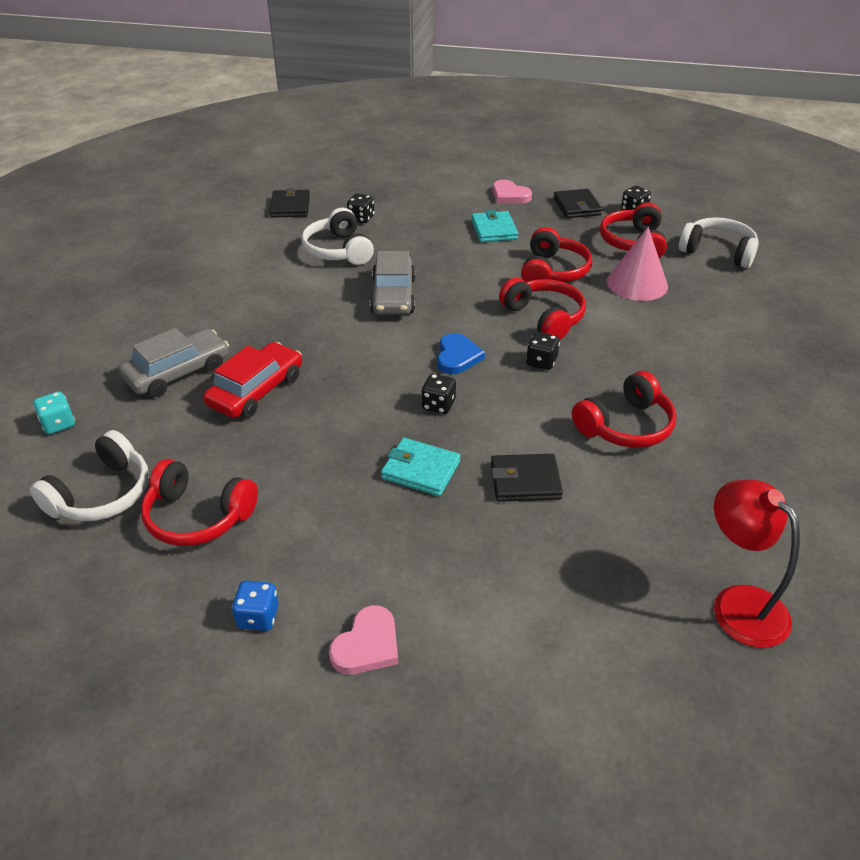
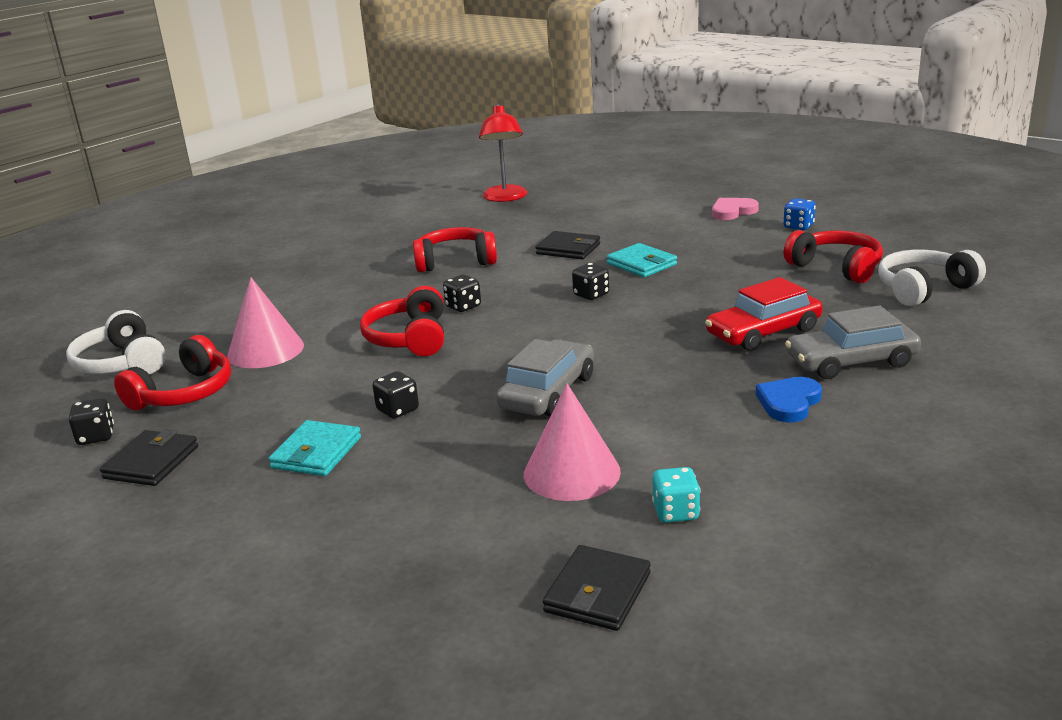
camera: 150 degrees left, 15 degrees down
(58, 424) = (987, 340): turquoise dice -> turquoise dice (676, 512)
(338, 250) = (571, 472): white headphones -> pink cone
(361, 218) = (488, 527): black dice -> black dice (397, 410)
(457, 357) = (537, 323): blue heart -> blue heart (789, 402)
(509, 195) = (206, 510): pink heart -> none
(553, 271) = (329, 380): red headphones -> none

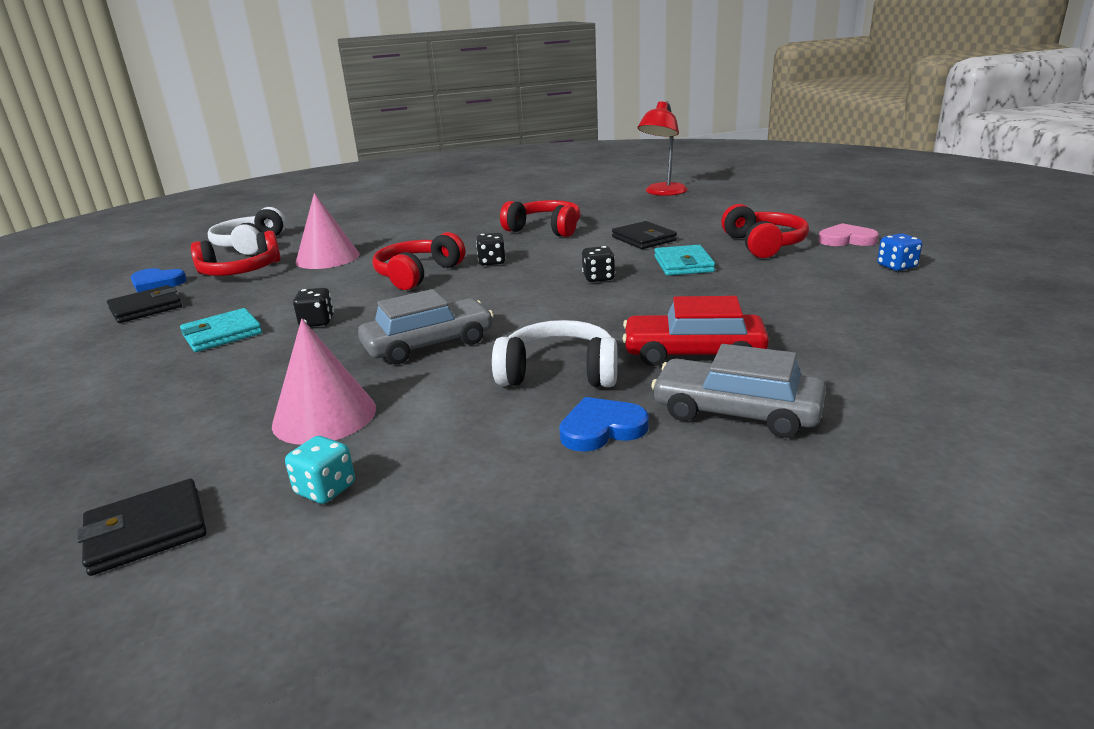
camera: 35 degrees right, 0 degrees up
(96, 437) = (157, 283): black dice -> blue heart
(836, 267) = (876, 314): red headphones -> red headphones (763, 244)
(924, 289) = (952, 363): white headphones -> white headphones (559, 373)

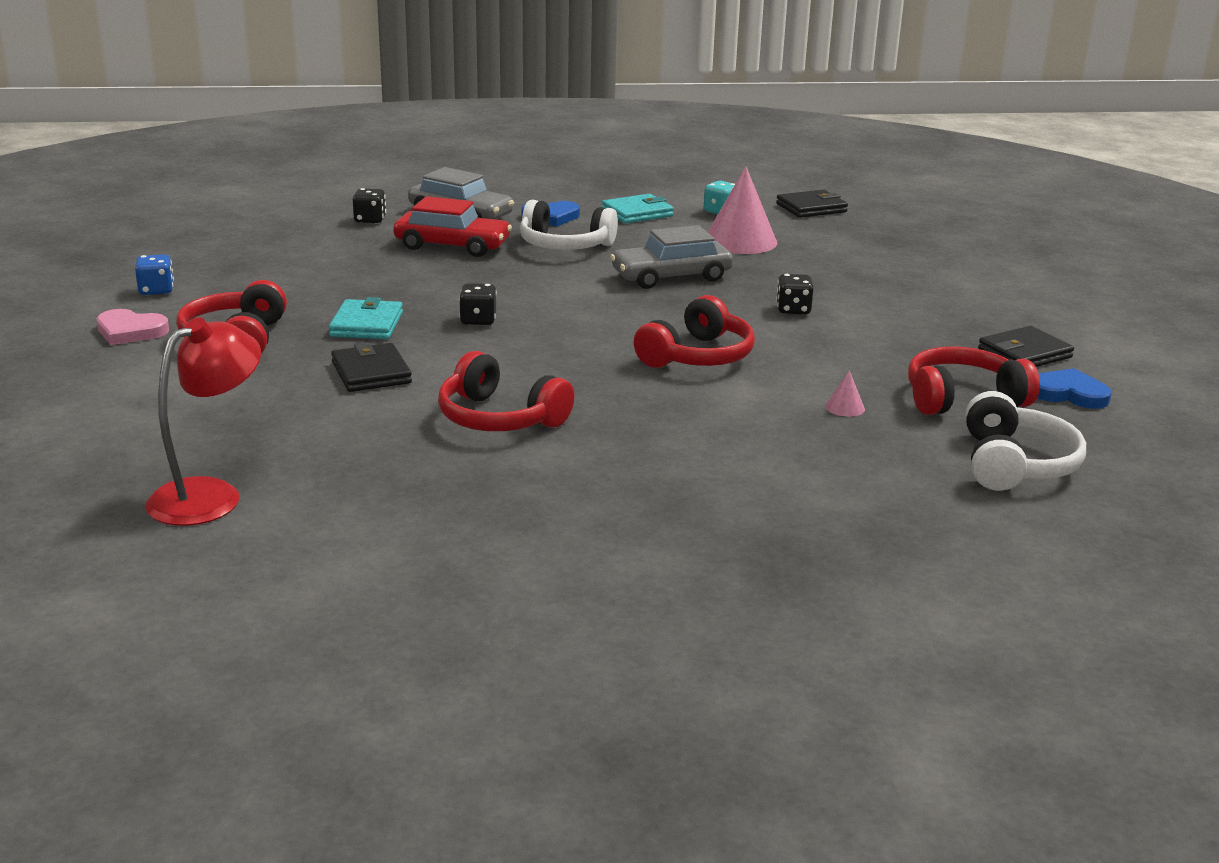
camera: 175 degrees left, 0 degrees up
(222, 334) = (887, 309): turquoise wallet -> turquoise wallet (637, 213)
(327, 258) = (845, 407): pink cone -> pink cone, size x0.41
(492, 262) = (598, 362): black dice -> black dice (370, 220)

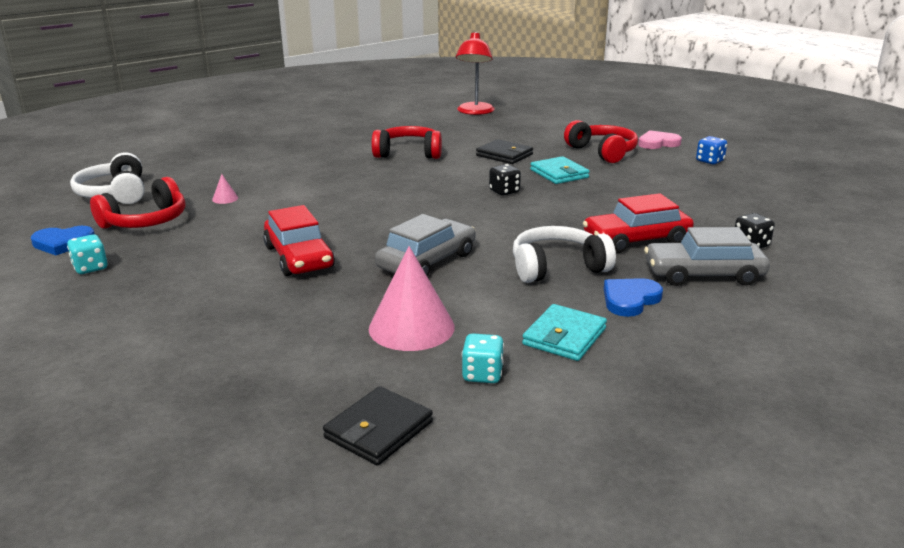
camera: 150 degrees right, 0 degrees up
(698, 356) = (339, 205): red headphones -> none
(793, 310) = (299, 257): black dice -> red car
(1024, 353) = (90, 268): black wallet -> turquoise dice

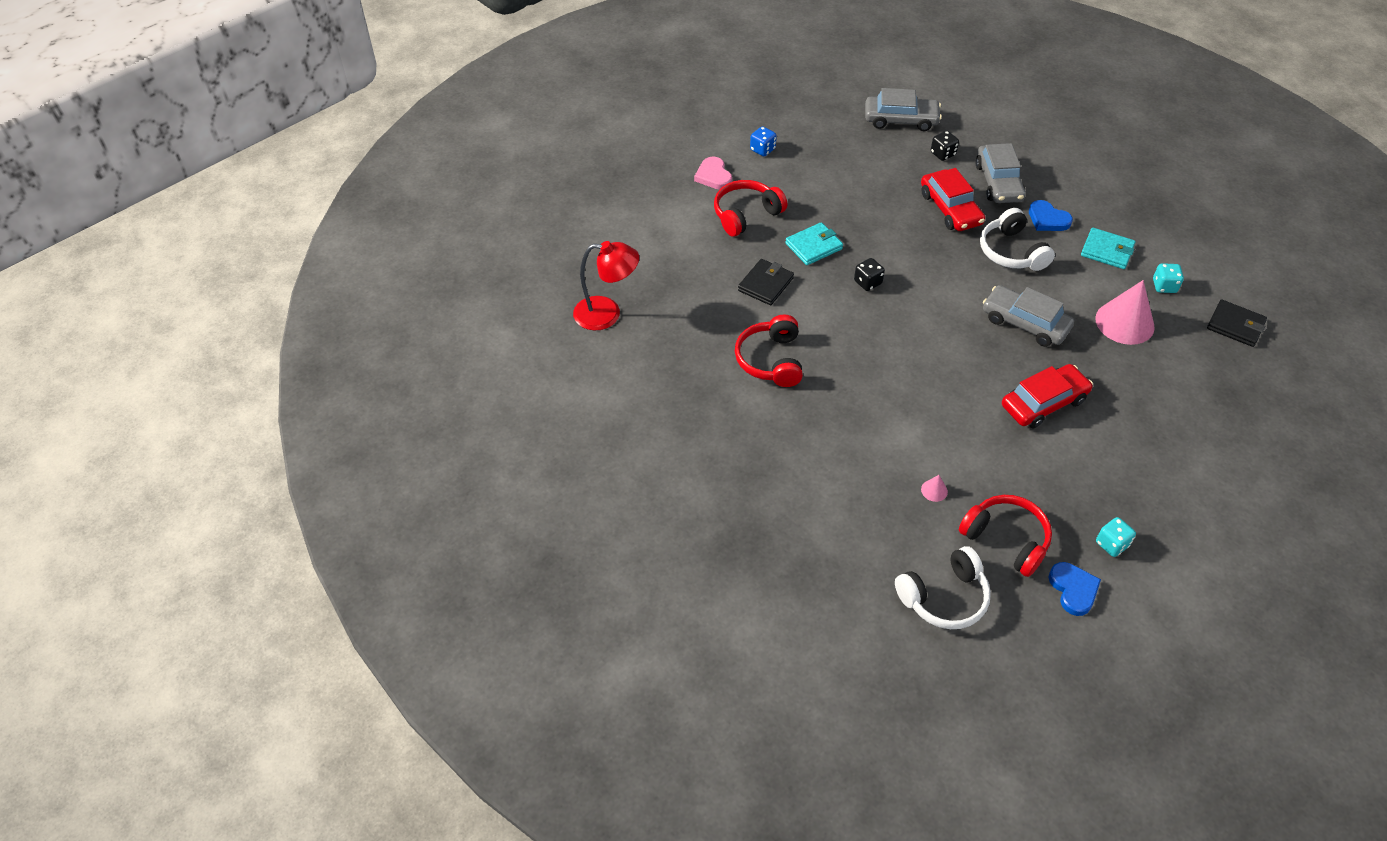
camera: 95 degrees left, 25 degrees up
(812, 226) = (901, 120): none -> grey car

